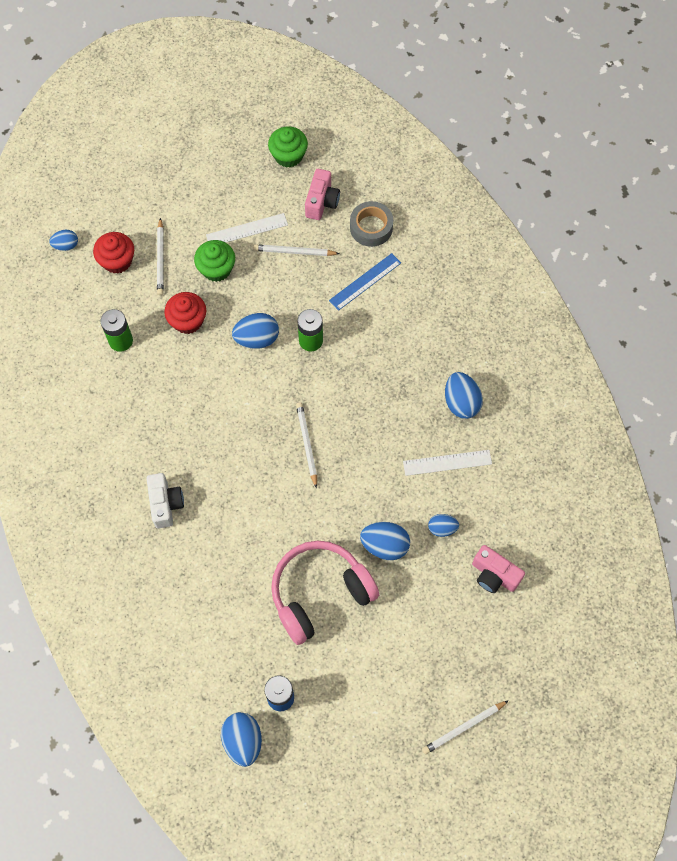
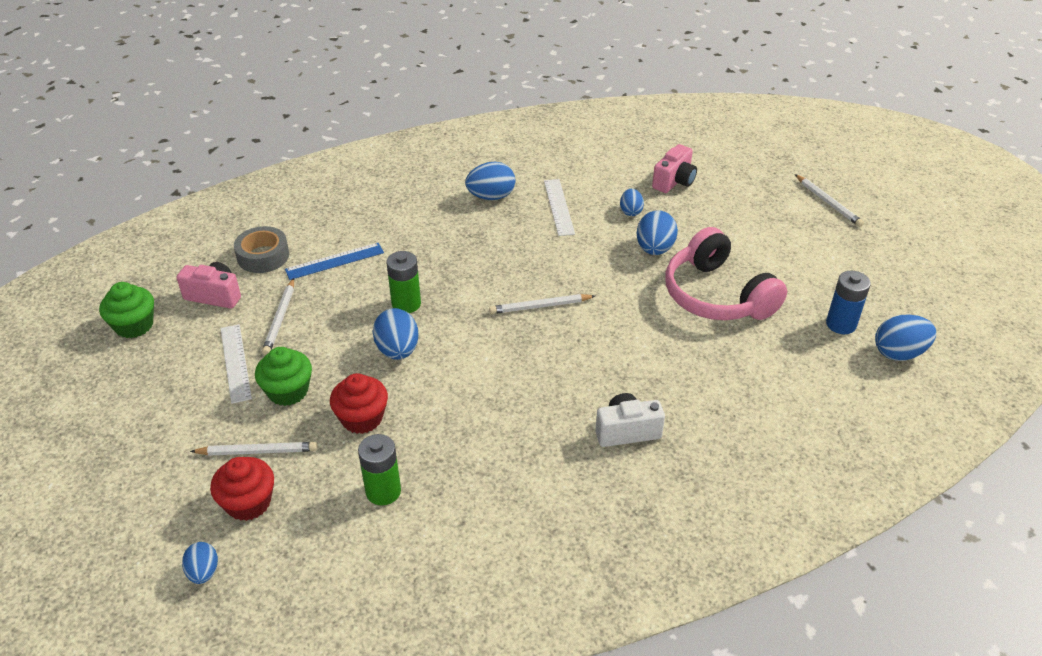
camera: 90 degrees left, 25 degrees down
(365, 281) = (334, 261): blue ruler -> blue ruler turned 75 degrees counterclockwise

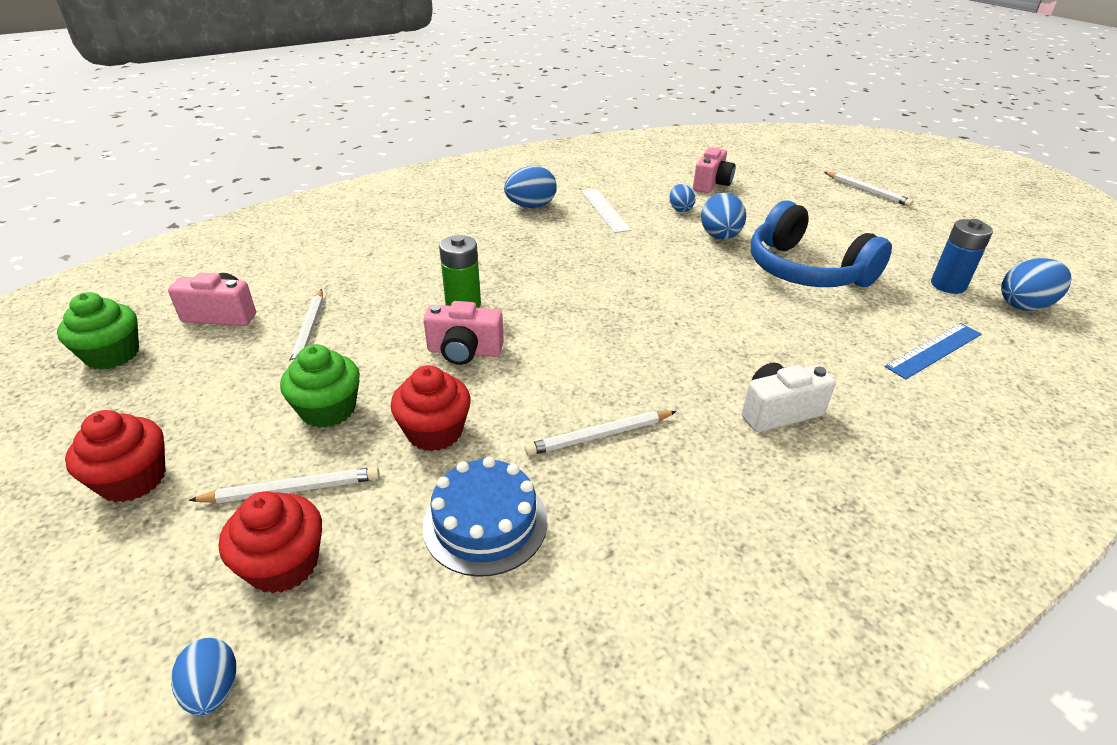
camera: 10 degrees left, 5 degrees down
(153, 431) = (133, 479): none -> red cupcake
(235, 363) = (253, 384): white ruler -> none
(263, 256) = (281, 273): grey tape -> none
(334, 261) = (369, 271): blue ruler -> blue ruler (934, 350)
(383, 491) = (485, 523): green battery -> blue cake
(398, 350) = (464, 351): blue egg -> pink camera
(540, 306) = (620, 295): white pencil -> white pencil (599, 436)
(717, 295) = (805, 270): pink headphones -> blue headphones

